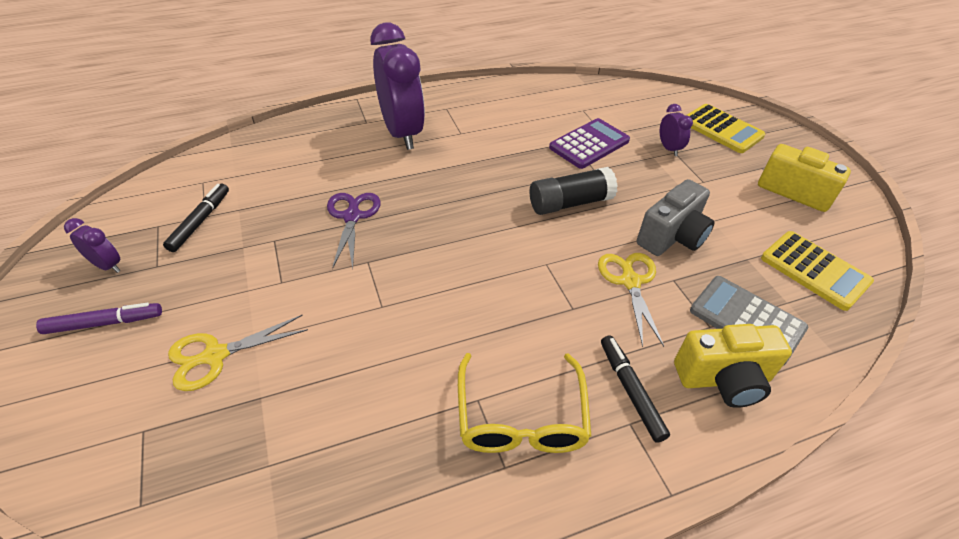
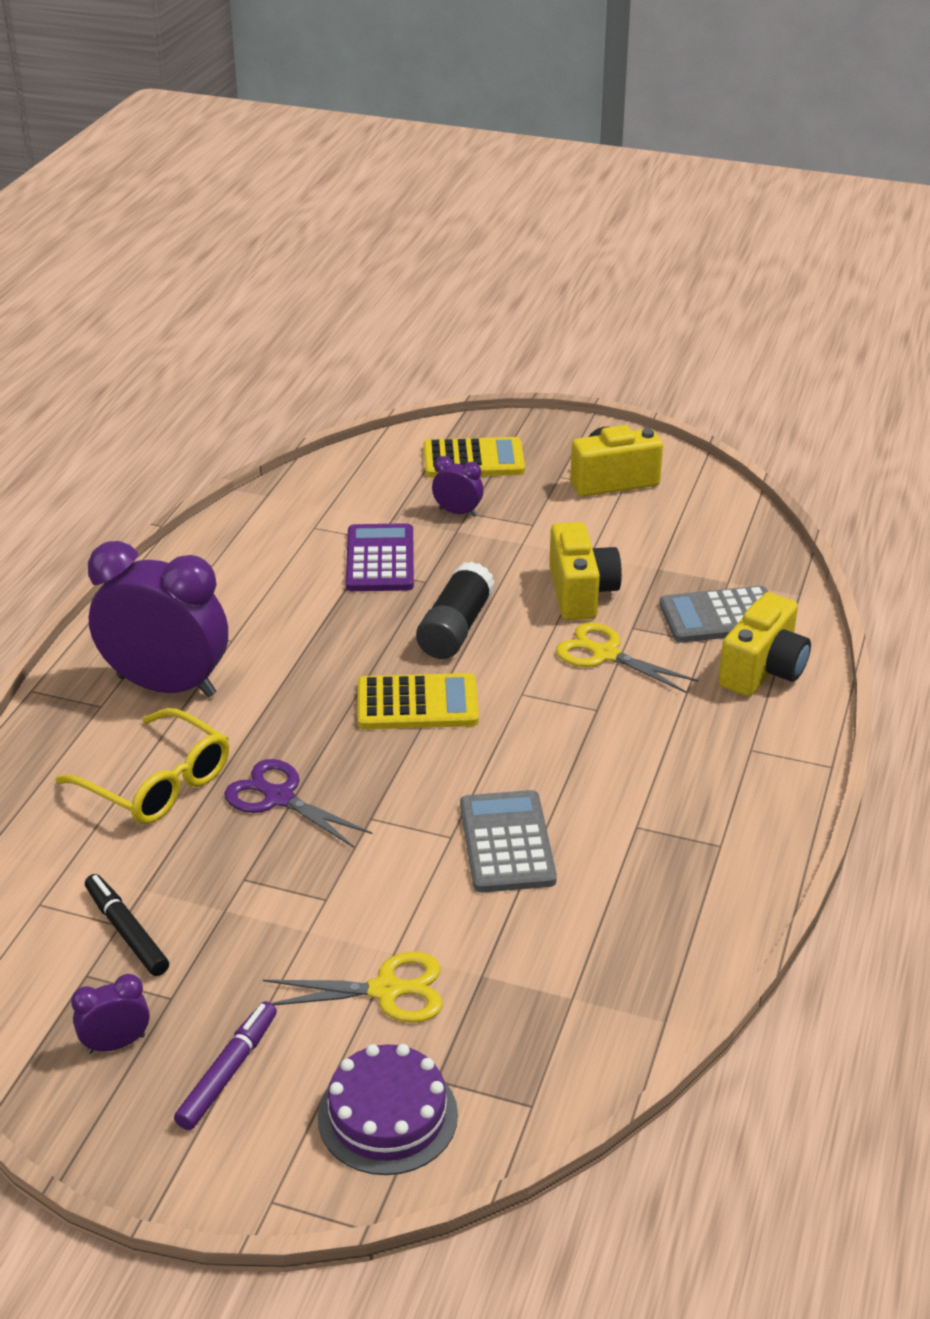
camera: 50 degrees left, 10 degrees down
(95, 423) = (387, 1115): none -> purple cake
(215, 355) = (386, 990): yellow scissors -> yellow scissors turned 105 degrees counterclockwise
(399, 337) = (507, 843): none -> grey calculator
(521, 418) = (682, 809): yellow glasses -> yellow glasses (157, 783)
(631, 391) = (721, 729): black marker -> none
(672, 237) = (580, 593): grey camera -> yellow camera
(814, 270) = (713, 541): yellow calculator -> yellow calculator (417, 704)

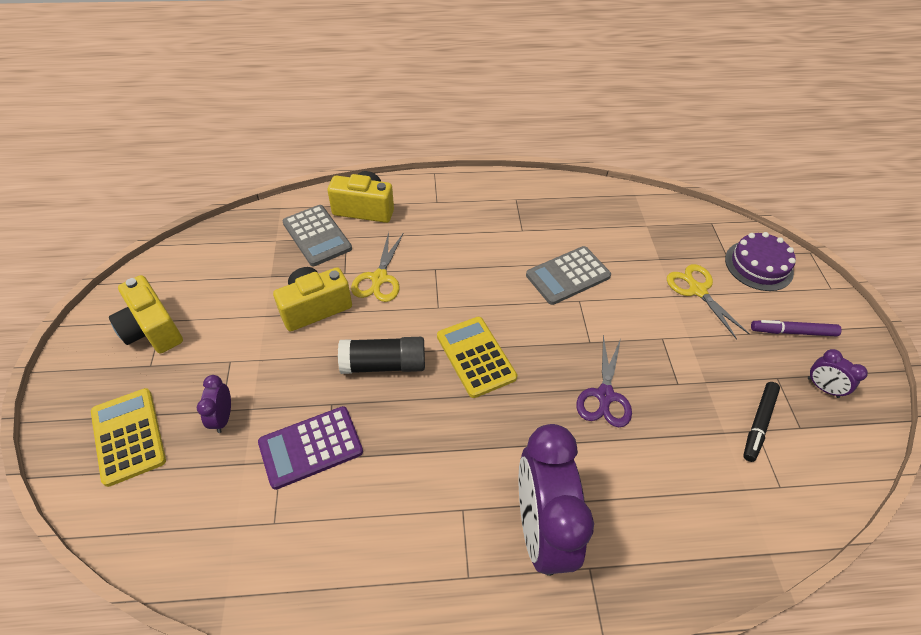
camera: 115 degrees left, 15 degrees up
(157, 783) = (639, 475): yellow glasses -> none

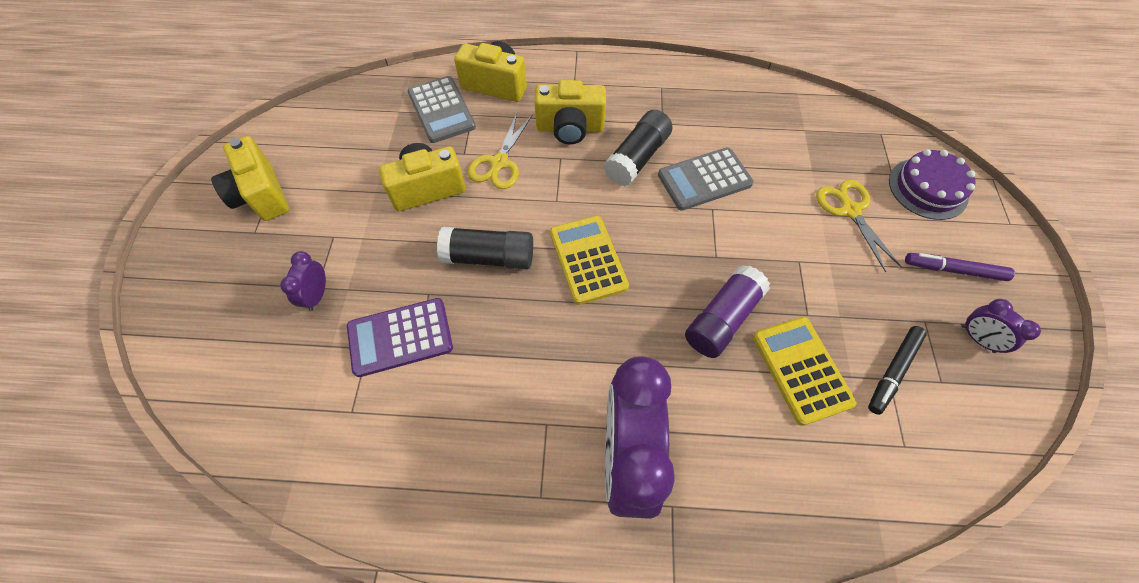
camera: 10 degrees right, 10 degrees up
(128, 436) = (223, 303): yellow calculator -> yellow calculator (801, 369)
(439, 242) = (570, 128): none -> yellow camera
(505, 263) = (637, 158): none -> black glue stick
(605, 395) = (722, 319): purple scissors -> purple glue stick

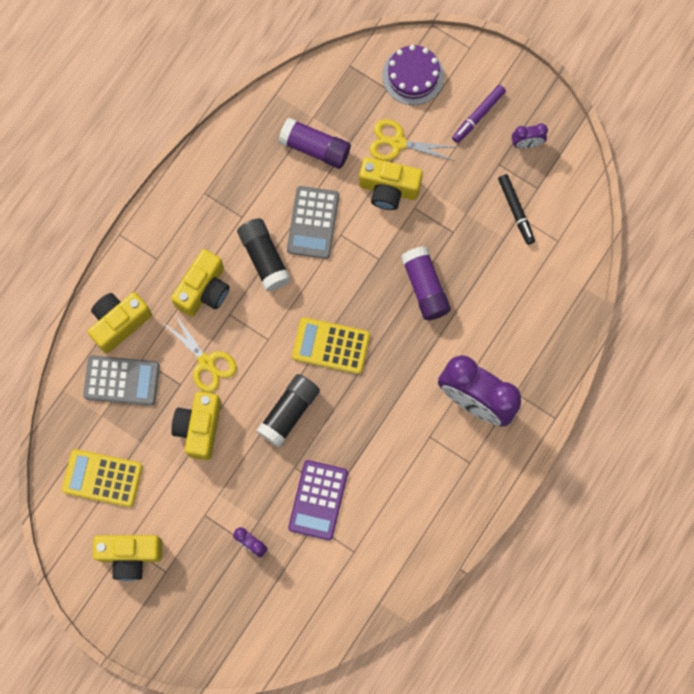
camera: 60 degrees left, 15 degrees up
(777, 145) = (315, 148): none -> purple glue stick
(796, 227) = (388, 189): none -> yellow camera
(801, 369) = (484, 263): yellow calculator -> yellow calculator (102, 478)

